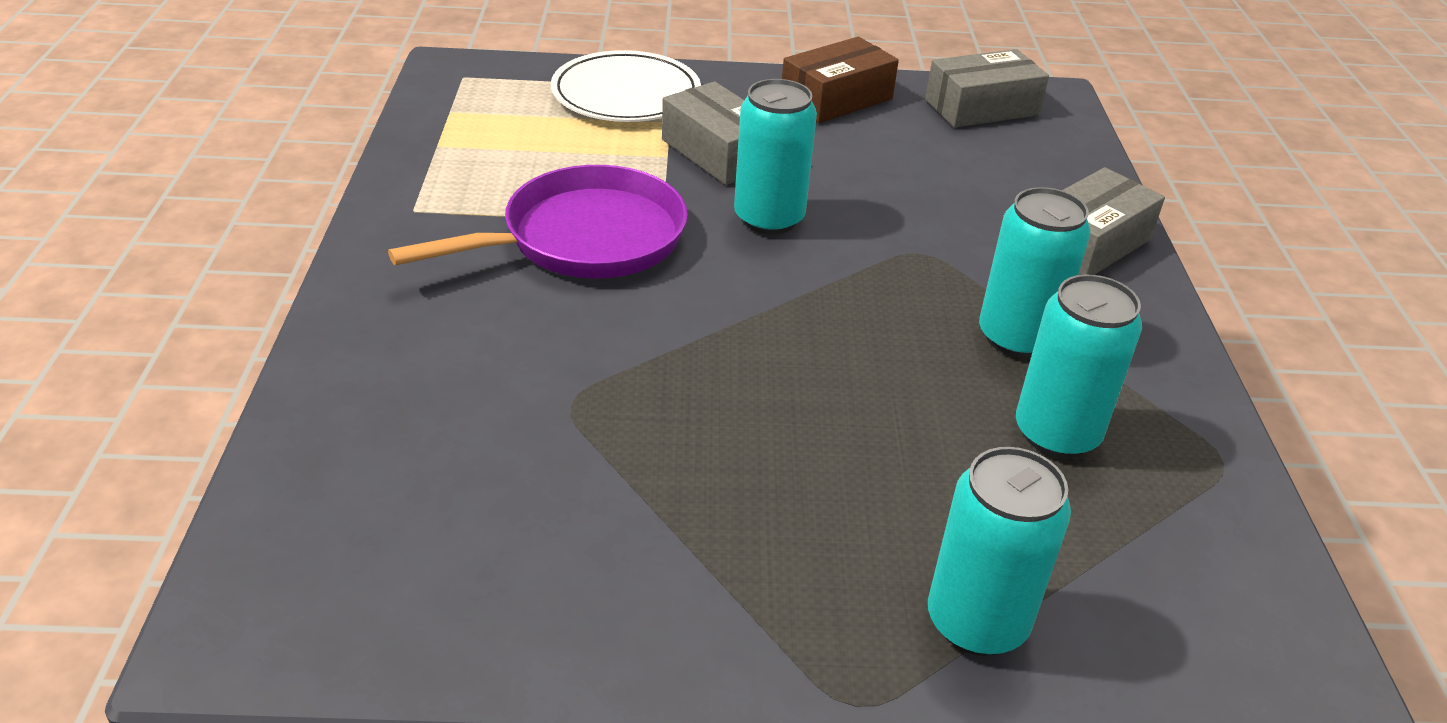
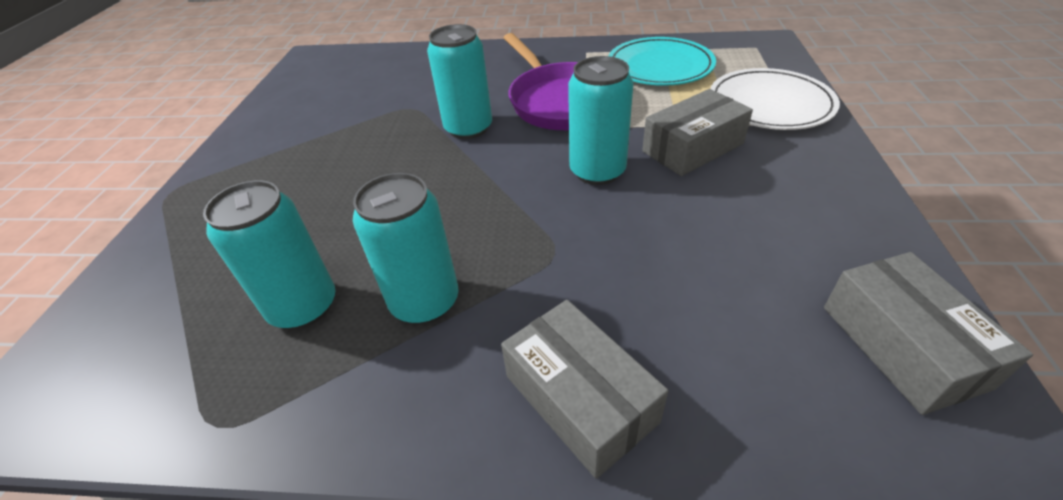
camera: 100 degrees right, 5 degrees up
(496, 151) = (660, 66): none -> turquoise plate
(836, 99) = (839, 216): brown box -> none
(976, 622) = (179, 240): turquoise can -> turquoise can (468, 128)

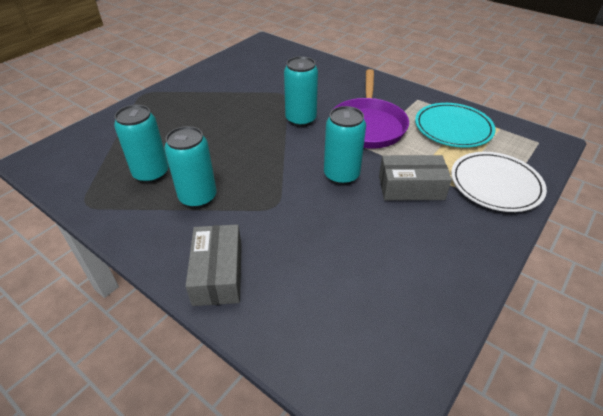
camera: 30 degrees right, 0 degrees up
(902, 346) = (393, 345): grey box -> none

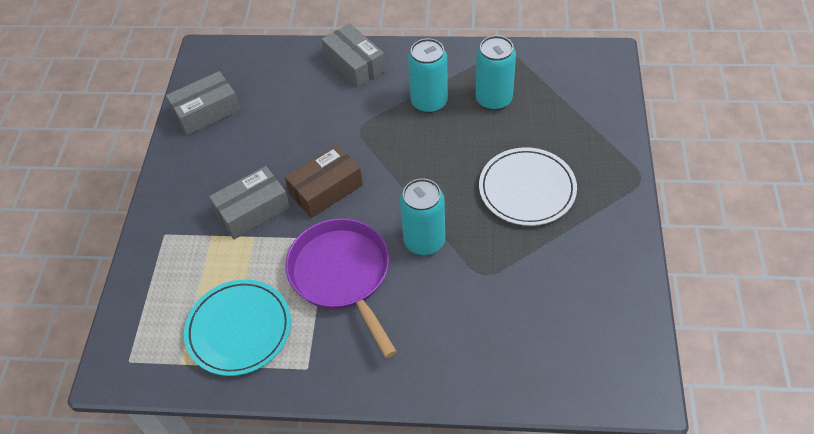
camera: 150 degrees right, 10 degrees up
(341, 175) = (326, 189): turquoise can -> brown box
(417, 309) = (206, 112): none -> grey box
(495, 184) = (171, 260): white plate -> white plate (527, 189)

